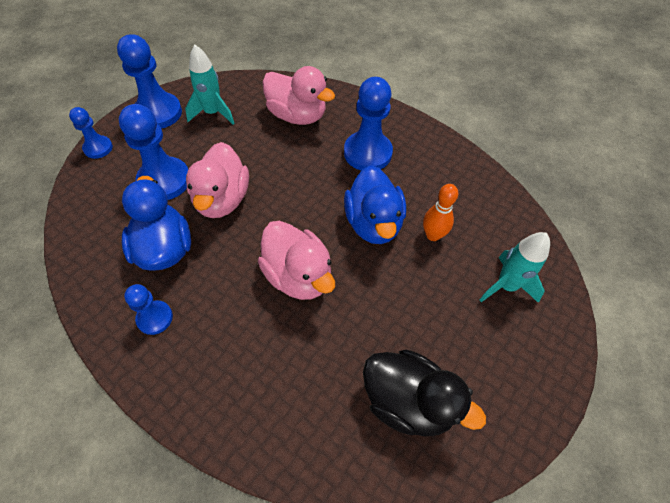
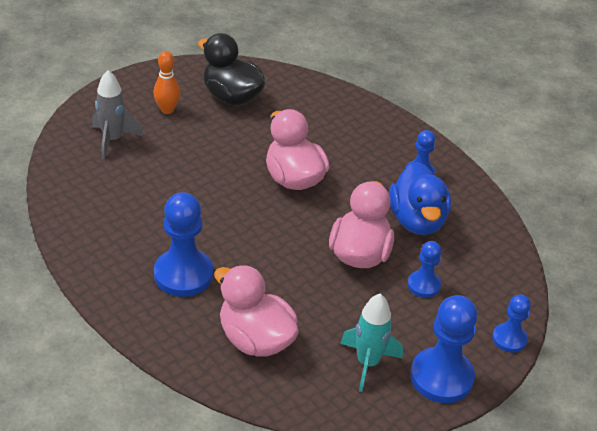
camera: 170 degrees left, 15 degrees down
(164, 180) = (423, 285): blue pawn -> blue pawn, size x0.57
(373, 223) = (208, 205): blue duck -> none
(433, 235) = (154, 185): orange bowling pin -> orange bowling pin (167, 110)
(506, 286) = (113, 140): turquoise rocket -> grey rocket

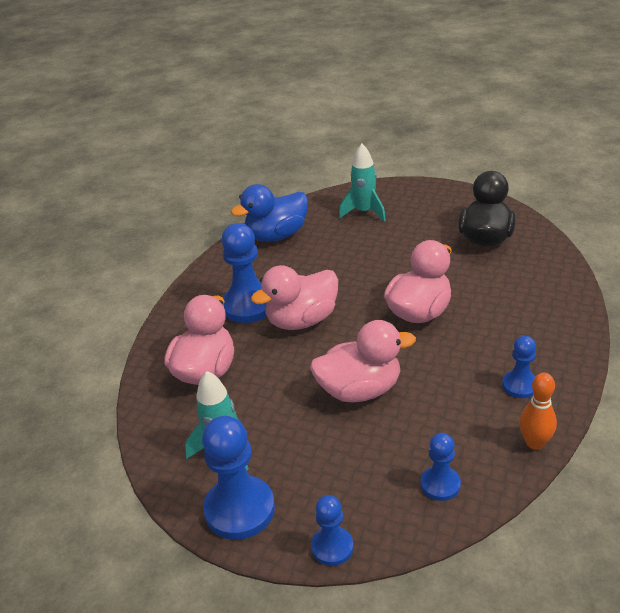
camera: 70 degrees right, 5 degrees down
(113, 140) = (364, 212): grey rocket -> turquoise rocket
(167, 110) = (428, 218): orange bowling pin -> orange bowling pin (534, 443)
(240, 249) = (302, 320): none -> pink duck
(417, 220) = (445, 410): blue duck -> blue duck (276, 236)
(423, 285) = (356, 450): blue pawn -> blue pawn (440, 484)

